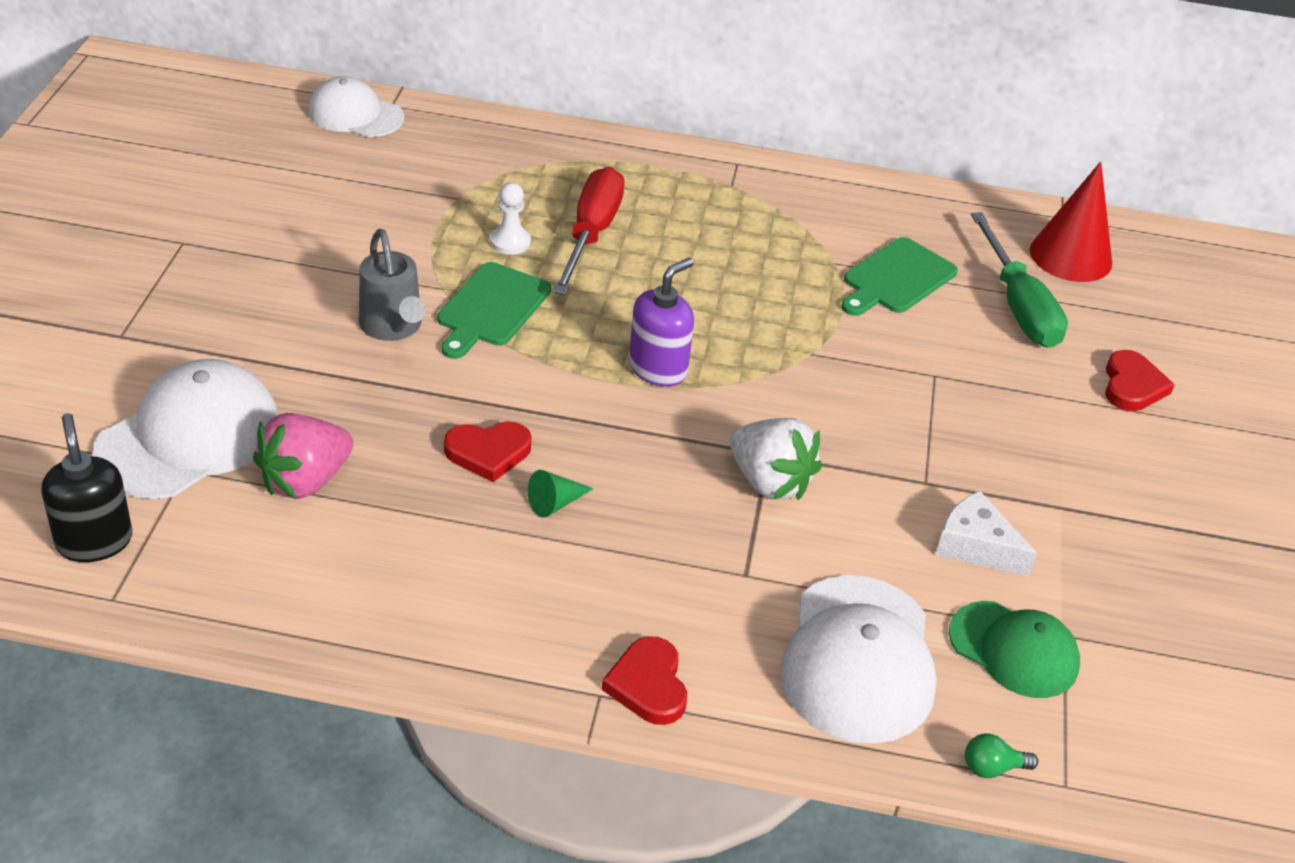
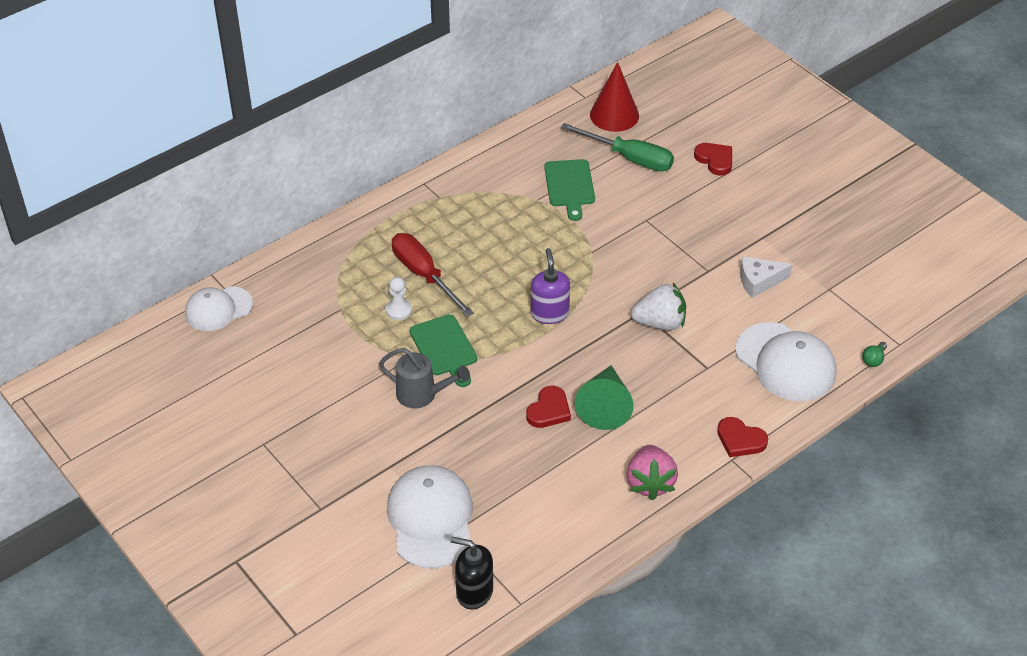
camera: 45 degrees left, 5 degrees up
(305, 481) = (505, 489): pink strawberry -> pink strawberry (650, 483)
(555, 503) = (605, 406): green cone -> green cone, size x2.13
(1014, 650) = (823, 310): green cap -> none

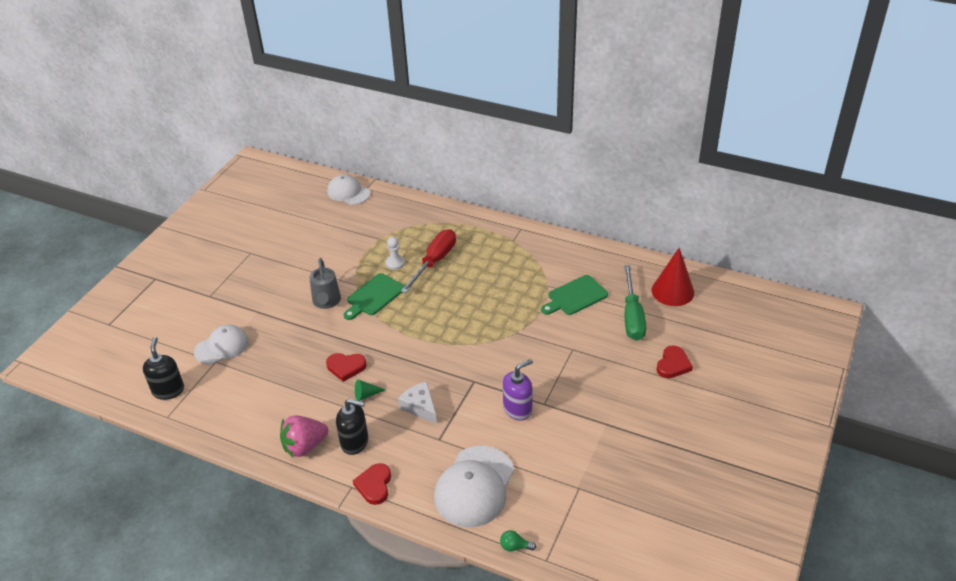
camera: 65 degrees right, 5 degrees down
(431, 519) = (222, 347): white cap -> white cap, size x0.65
(549, 313) = (439, 333): purple soap dispenser -> purple soap dispenser (518, 409)
(605, 406) = (366, 395): green cone -> green cone, size x0.47
(660, 323) = (468, 395): white strawberry -> none
(670, 437) = (355, 442): none -> black soap dispenser
(759, 281) = (554, 439): white cheese -> white cheese (420, 407)

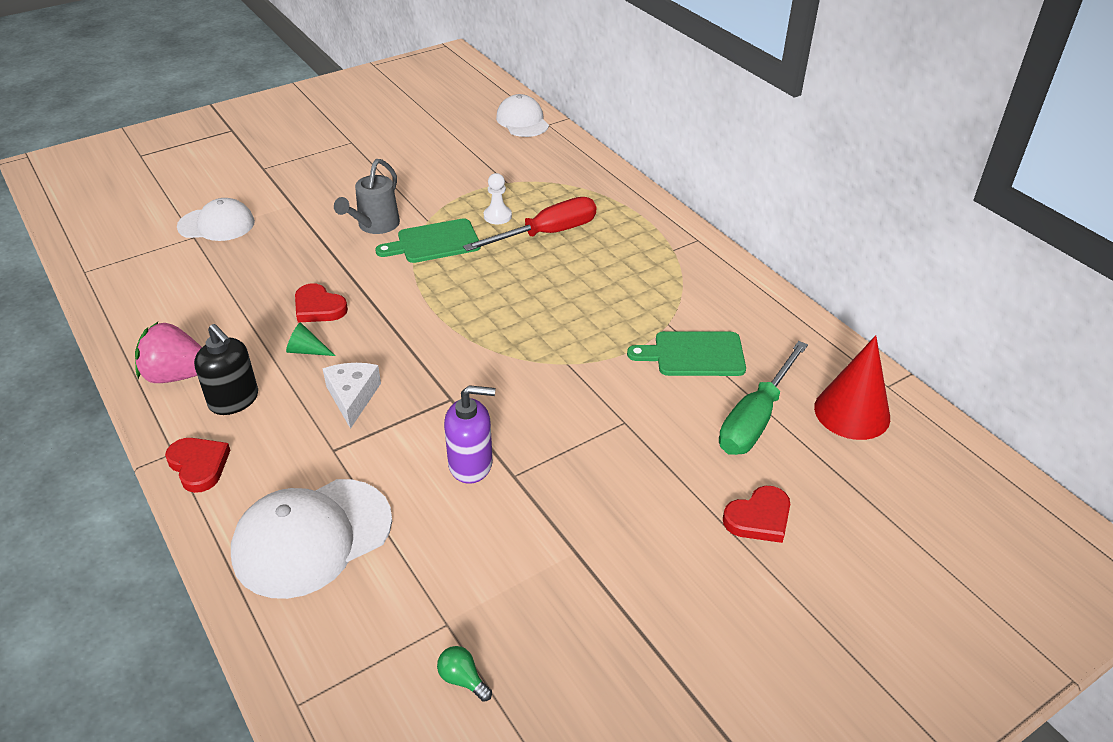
camera: 30 degrees right, 0 degrees up
(168, 390) = (117, 245): black soap dispenser -> none
(374, 485) = (199, 465): red heart -> red heart turned 105 degrees clockwise
(515, 546) = (277, 656): green light bulb -> green light bulb (463, 679)

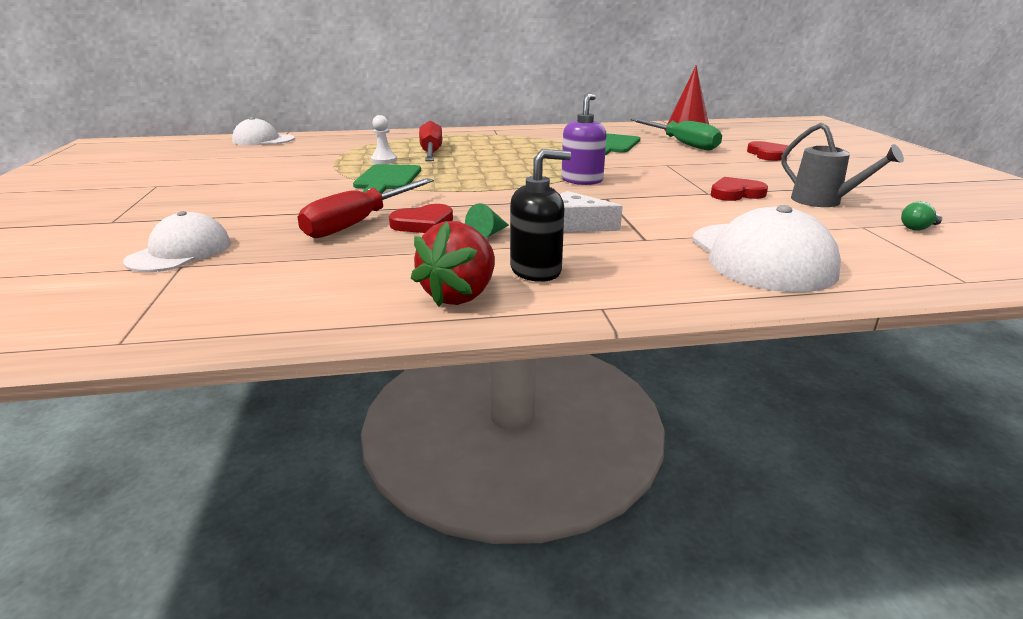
camera: 65 degrees left, 15 degrees down
(177, 375) = (460, 295): pink strawberry -> red strawberry
(199, 465) = (633, 296): red heart -> red heart (736, 193)
(306, 274) = (359, 223): none -> red screwdriver
(375, 226) = (324, 193): grey watering can -> grey watering can (823, 202)
(471, 464) = (689, 201): purple soap dispenser -> purple soap dispenser (582, 180)

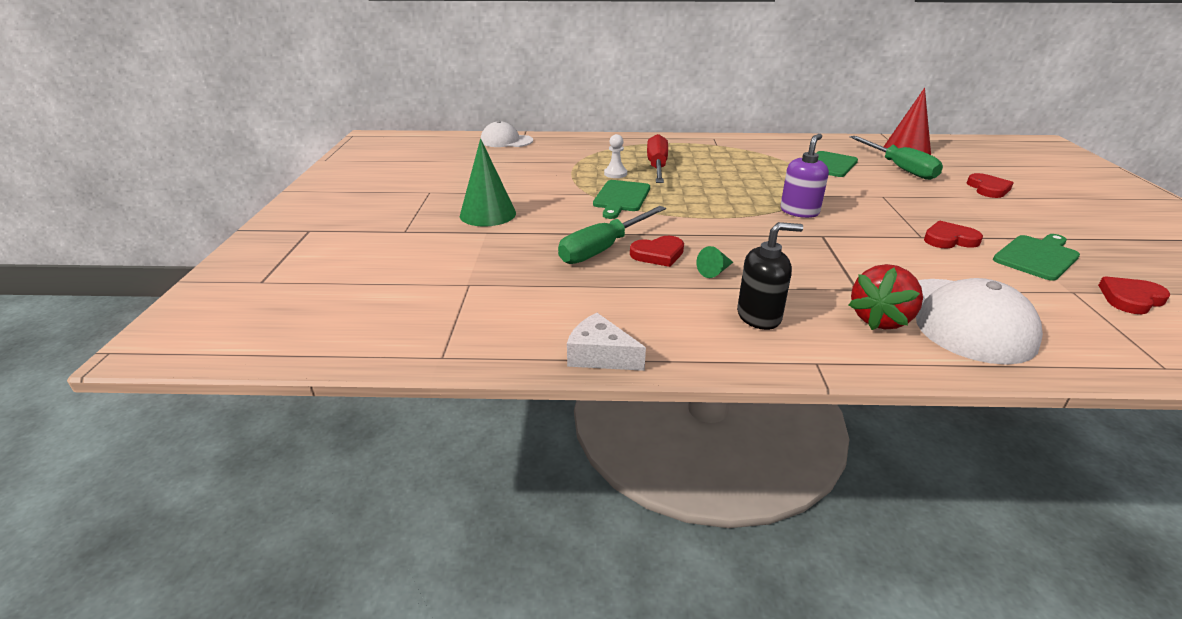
camera: 10 degrees right, 5 degrees up
(180, 252) = (465, 269): white cap -> none
(224, 201) = (488, 214): none -> green cone
(359, 223) = (603, 249): red screwdriver -> green screwdriver
(460, 295) = (695, 337): red strawberry -> red strawberry (880, 320)
(576, 225) = (794, 267): white cheese -> white cheese (600, 355)
(823, 202) = (1037, 256): grey watering can -> green cutting board
(918, 228) = (1130, 299): green light bulb -> red heart

